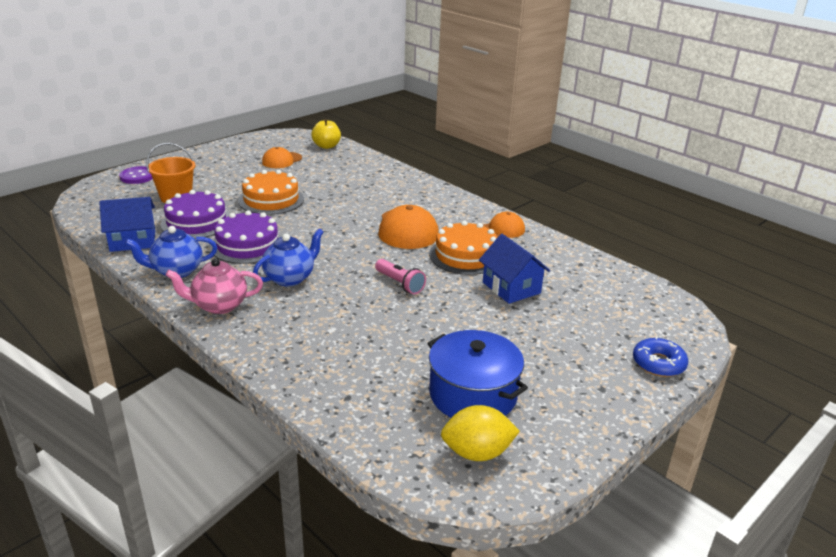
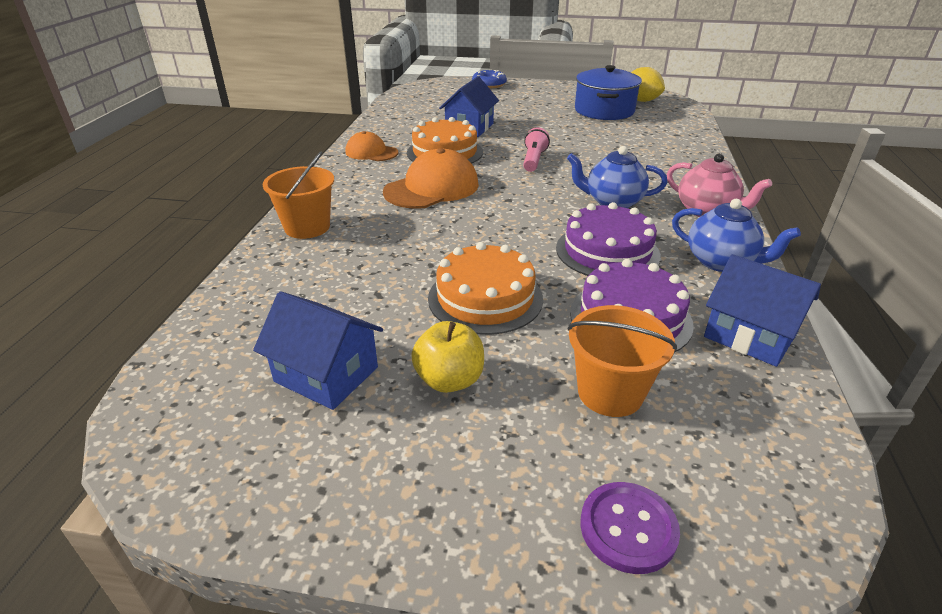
camera: 125 degrees left, 5 degrees up
(282, 160) = (326, 374): orange cap -> blue house
(326, 146) = (201, 361): yellow apple -> yellow apple (449, 380)
(408, 184) = (307, 227): none -> orange bucket

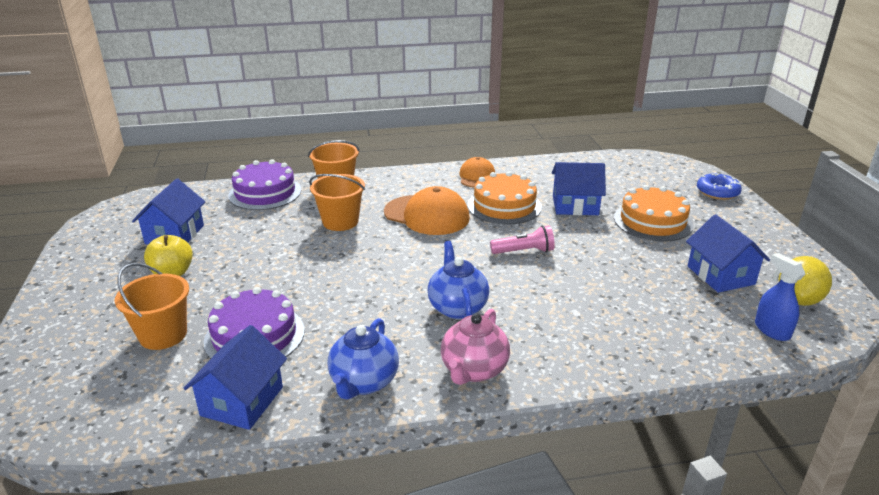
camera: 70 degrees right, 5 degrees down
(404, 236) = (340, 222): none -> orange bucket
(485, 298) = (265, 269): orange cake -> orange cake (652, 221)
(604, 110) = (720, 275): blue pot -> blue house
(607, 251) = (356, 314): purple cake -> purple cake (265, 193)
(628, 528) = (47, 352): purple button -> none
(673, 114) = (772, 330): none -> blue spray bottle

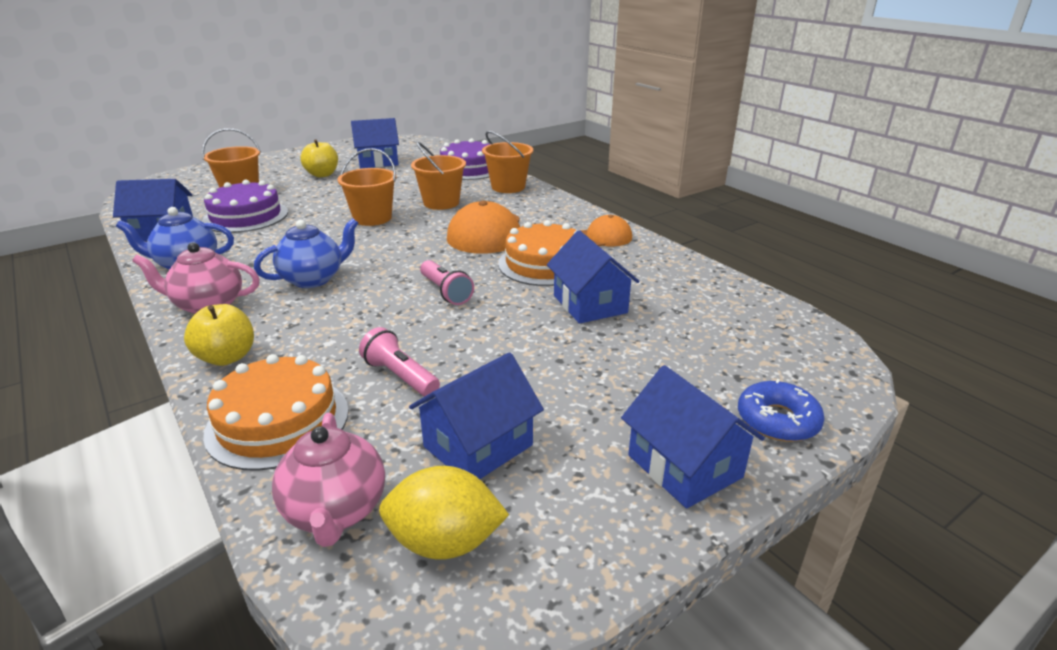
camera: 65 degrees right, 0 degrees up
(342, 260) = (372, 218): none -> orange bucket
(577, 363) = (227, 357): none -> yellow apple
(637, 289) = (400, 376): none -> pink flashlight
(652, 221) = (601, 367): orange cake -> orange cake (278, 421)
(749, 224) = (684, 466): none -> blue house
(772, 330) = (336, 511): blue spray bottle -> pink teapot

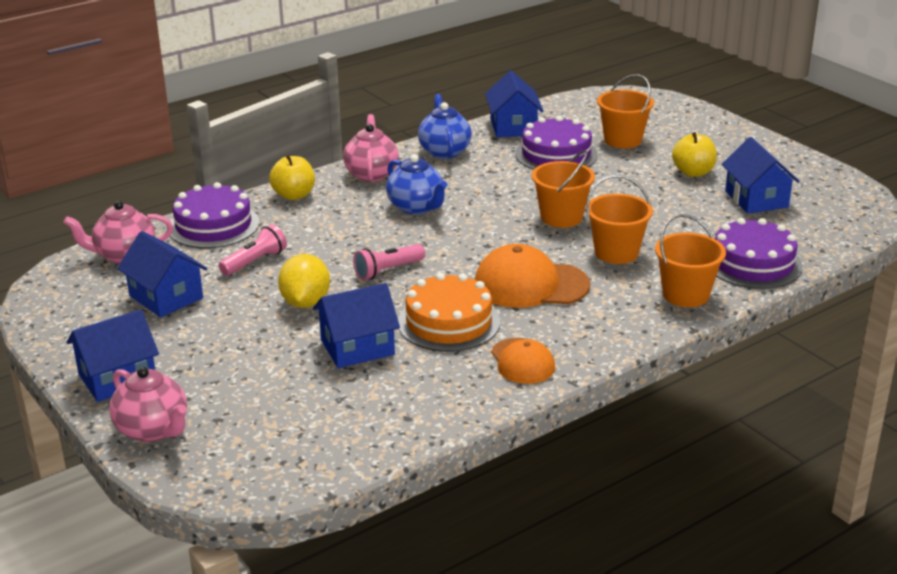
camera: 90 degrees right, 0 degrees up
(278, 421) = (213, 225): orange cake -> purple cake
(445, 542) = (87, 290): yellow lemon -> yellow lemon (305, 302)
(777, 420) = (153, 430): blue donut -> pink teapot

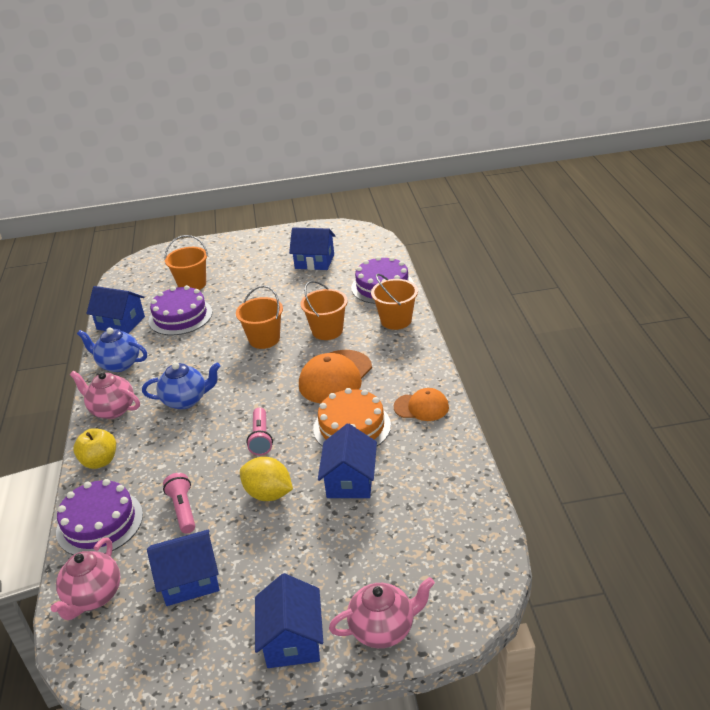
camera: 60 degrees left, 5 degrees up
(693, 172) = (261, 272): yellow apple -> none

